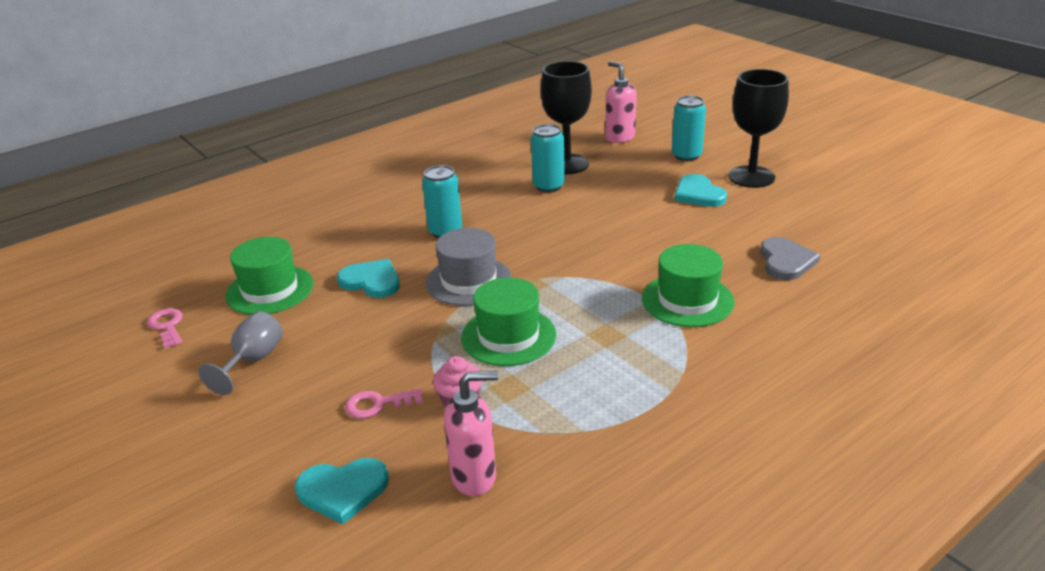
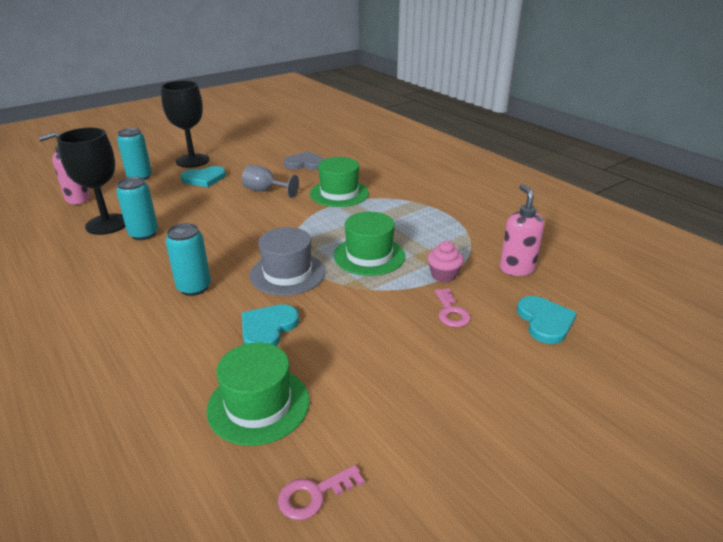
camera: 90 degrees left, 0 degrees up
(253, 361) = (392, 397): grey goblet -> grey goblet (265, 191)

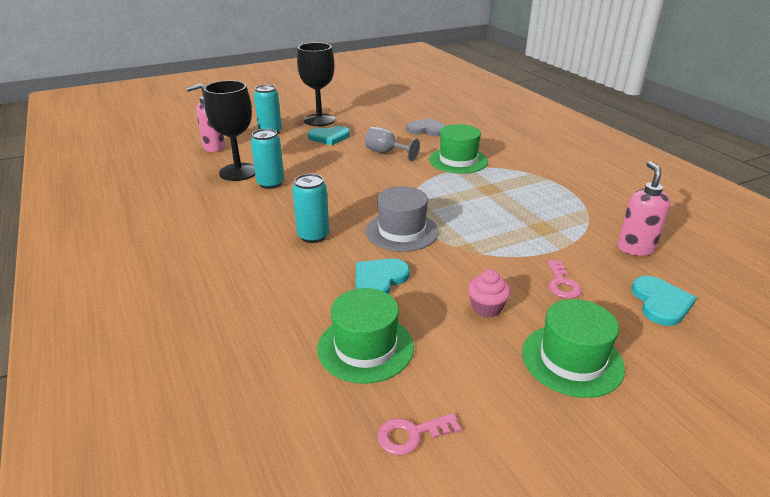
camera: 10 degrees right, 0 degrees up
(369, 256) = (483, 222): green hat -> green hat (572, 360)
(443, 275) = (557, 247): pink cupcake -> pink cupcake (486, 308)

